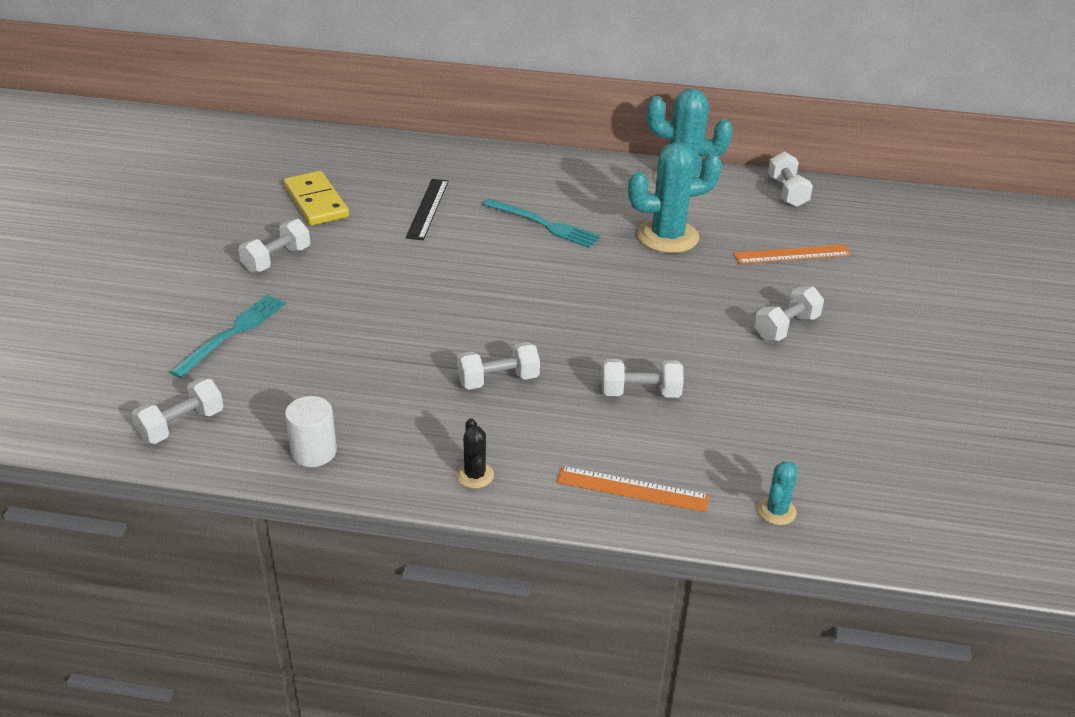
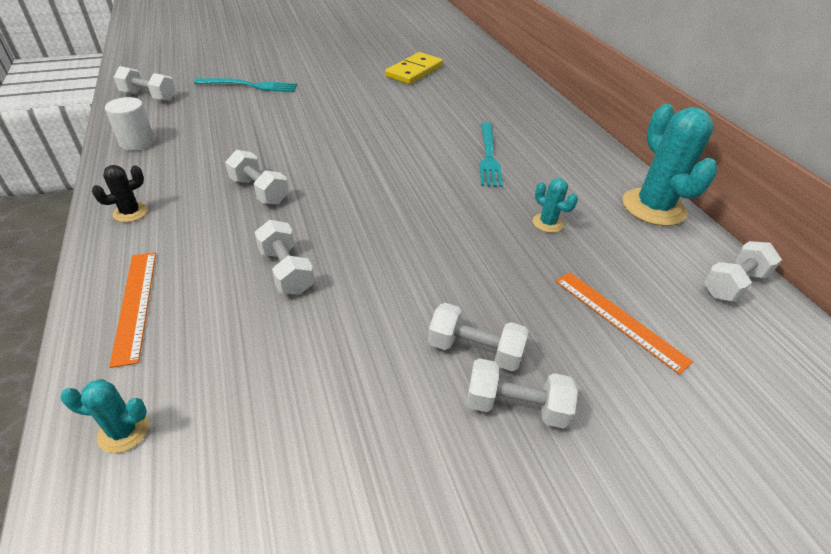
camera: 60 degrees right, 5 degrees up
(276, 259) = (338, 77): white dumbbell -> white dumbbell (515, 406)
(427, 209) = (451, 107): black ruler -> none
(667, 237) = (547, 223): turquoise cactus -> turquoise cactus, size x0.47

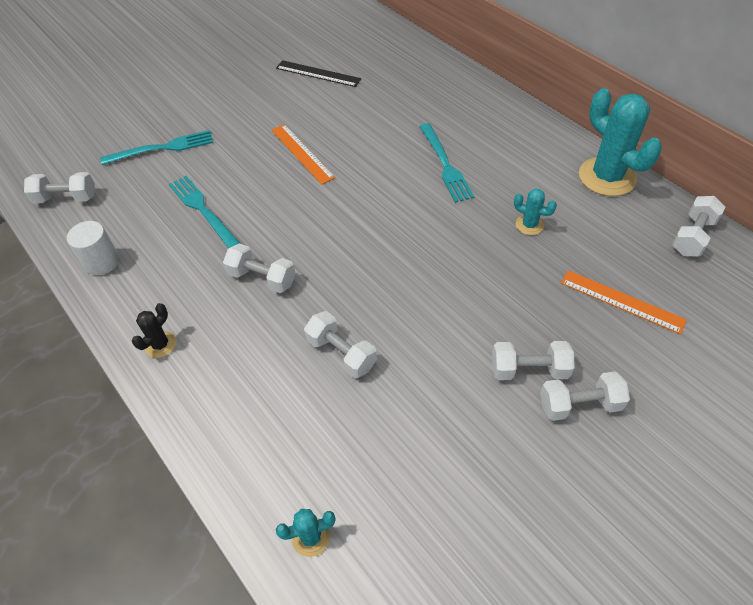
camera: 15 degrees left, 10 degrees up
(135, 304) = (237, 432): orange ruler -> orange ruler (302, 153)
(248, 131) = (202, 210): none -> turquoise fork
(414, 71) = (318, 73): yellow domino -> black ruler

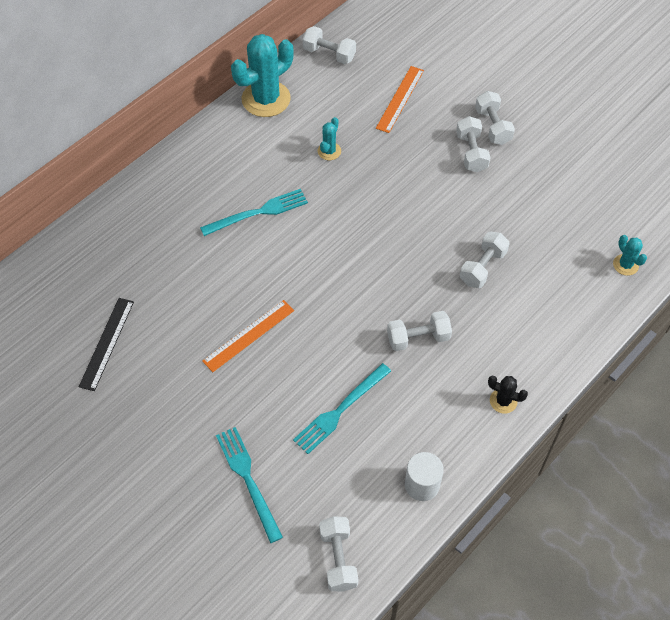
camera: 100 degrees left, 5 degrees up
(262, 278) = (418, 338): white dumbbell -> white dumbbell turned 60 degrees clockwise

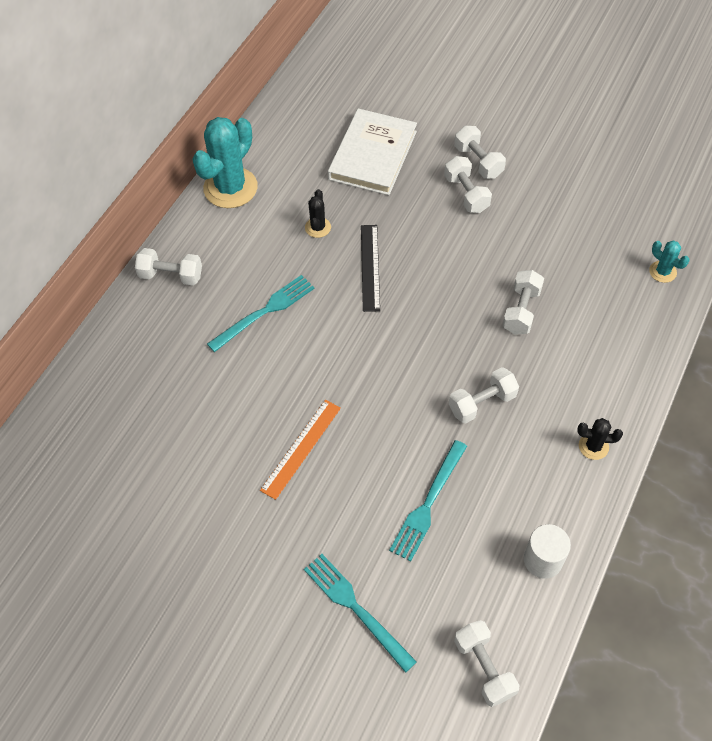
camera: 15 degrees left, 0 degrees up
(107, 343) = (146, 499): black ruler -> black ruler (370, 267)
(329, 54) = (281, 125): white dumbbell -> white dumbbell (171, 275)
(329, 151) = (318, 227): turquoise cactus -> black cactus
(400, 99) = (372, 155): orange ruler -> white book

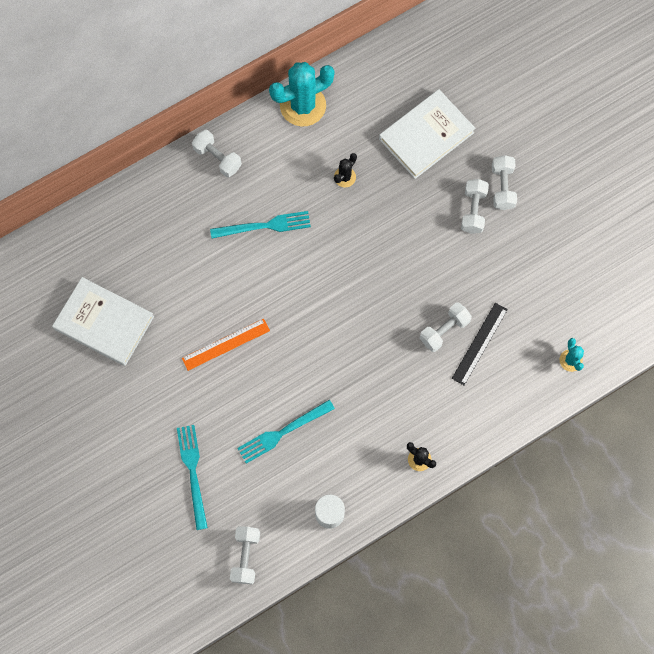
camera: 30 degrees right, 15 degrees up
(143, 503) = (104, 323): none -> white book
(370, 267) = (360, 232): black ruler -> black ruler (479, 343)
(482, 403) = (367, 384): white dumbbell -> none

